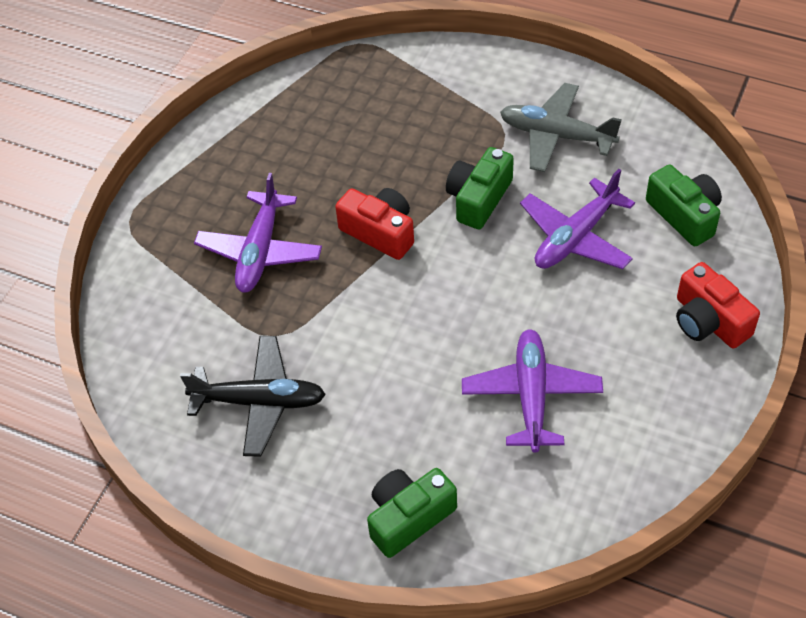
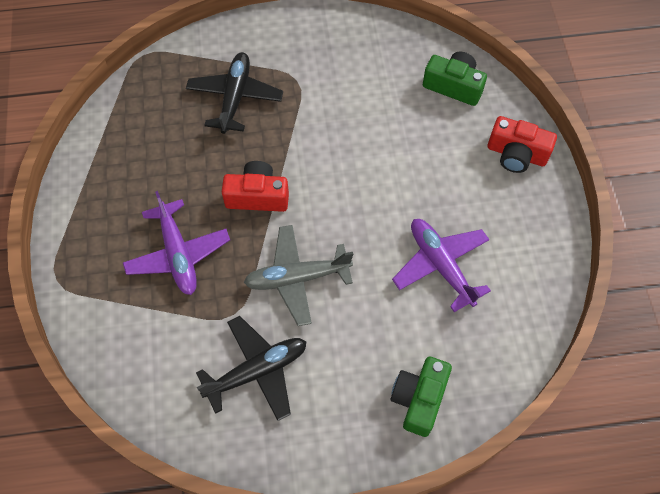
camera: 35 degrees left, 10 degrees up
(425, 124) = (235, 97): none -> black plane
(478, 199) = (310, 137): green camera -> none
(556, 135) = (333, 65): grey plane -> grey plane (297, 278)
(575, 237) = (394, 135): purple plane -> none

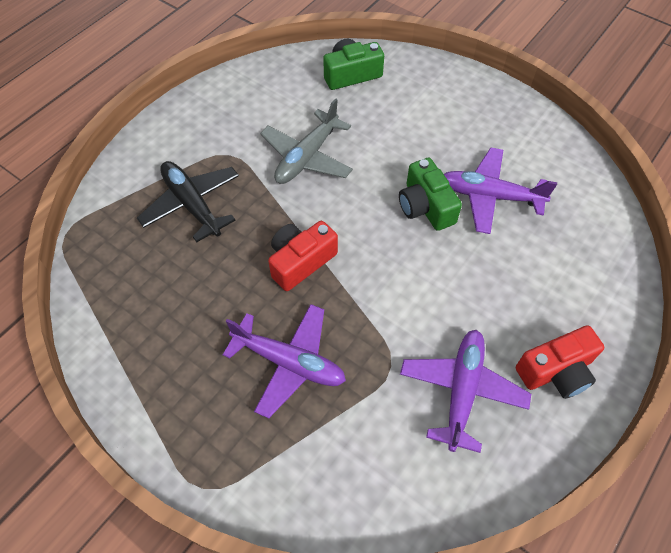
camera: 45 degrees left, 5 degrees down
(257, 371) = (462, 391): black plane -> purple plane
(297, 278) = (405, 294): grey plane -> grey plane (307, 157)
(419, 399) = (589, 297): green camera -> green camera (425, 206)
(516, 154) = (446, 86): red camera -> red camera (556, 371)

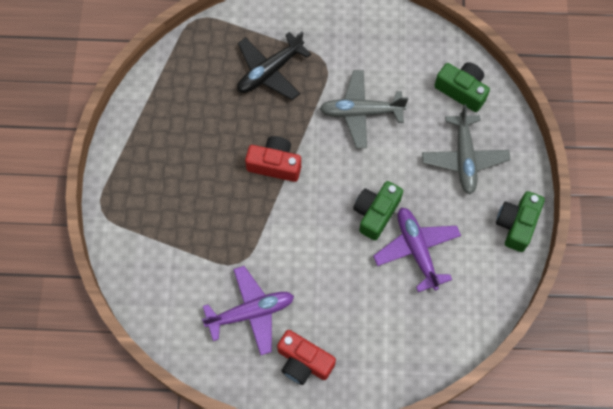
camera: 55 degrees right, 10 degrees up
(192, 204) = (270, 71): black plane -> black plane turned 150 degrees counterclockwise
(289, 362) = (202, 204): purple plane -> none
(420, 109) = (464, 158): none -> grey plane
(515, 110) = (516, 224): none -> green camera

